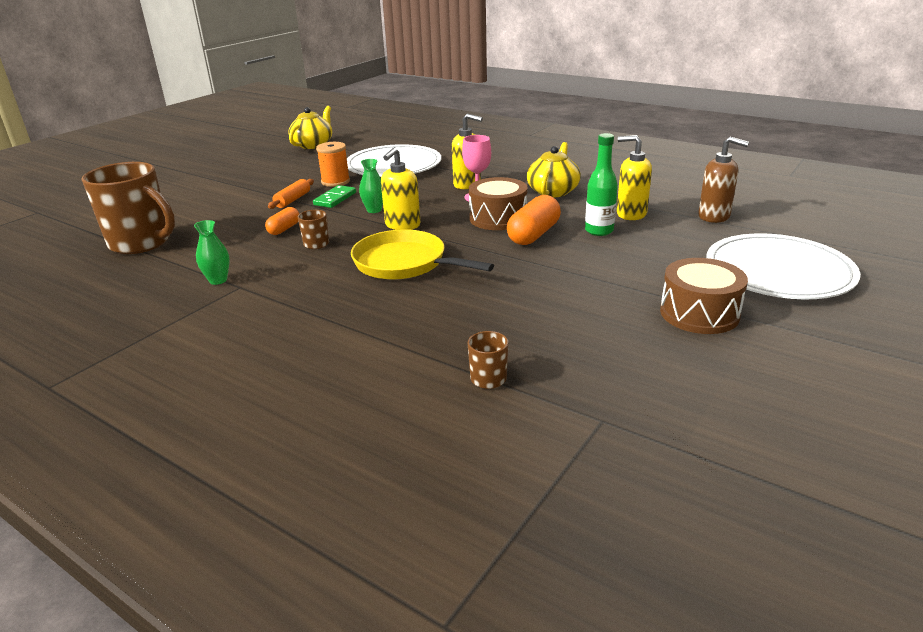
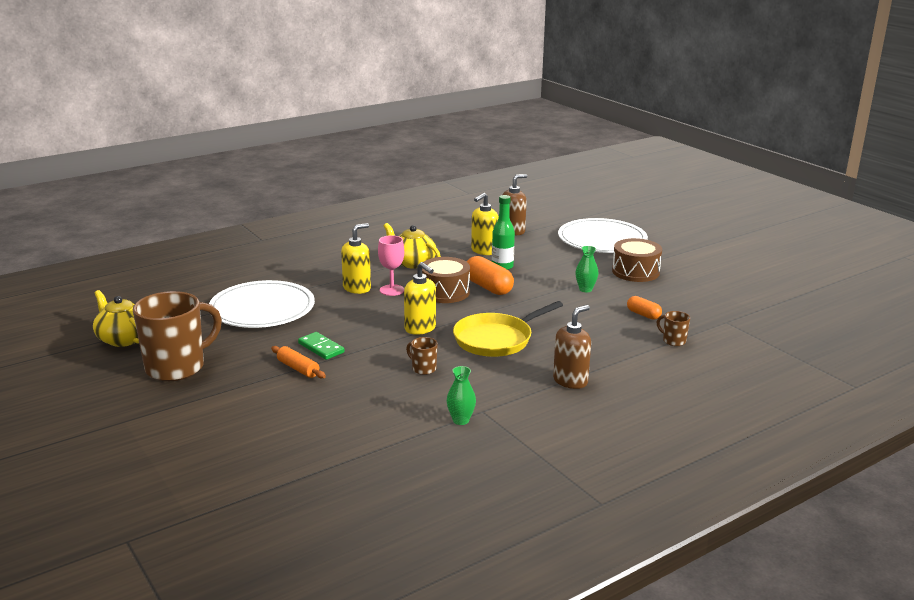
camera: 70 degrees left, 5 degrees down
(141, 243) = (328, 459): brown mug -> brown mug (177, 367)
(284, 229) = (372, 380): orange capsule -> orange capsule (643, 315)
(326, 321) = (570, 381): none -> brown soap dispenser
(335, 182) = (272, 342): orange spool -> none
(374, 210) = (372, 335): green vase -> green vase (585, 289)

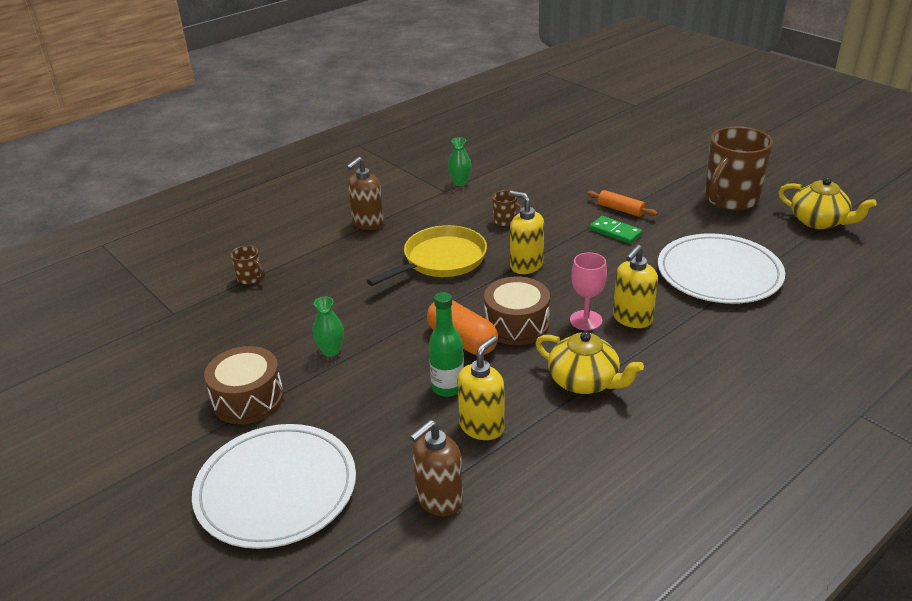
camera: 175 degrees right, 10 degrees up
(643, 315) = (269, 313): orange capsule -> none

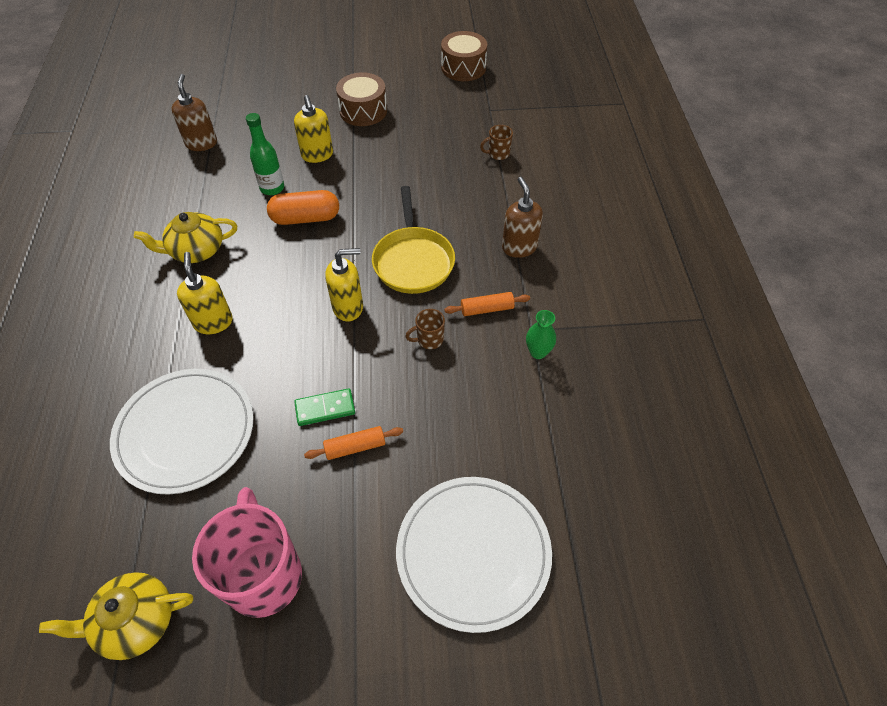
camera: 125 degrees right, 20 degrees up
(276, 489) = (282, 97): white plate -> white plate (473, 553)
(331, 351) = (368, 157): green vase -> none
(448, 212) = (487, 309): none -> orange rolling pin
(482, 427) = (224, 184): yellow soap dispenser -> yellow soap dispenser (317, 155)
(516, 325) = (287, 254): brown drum -> brown drum (463, 67)
(586, 320) = (245, 294): pink goblet -> none
(730, 200) = (264, 575): brown mug -> pink mug

